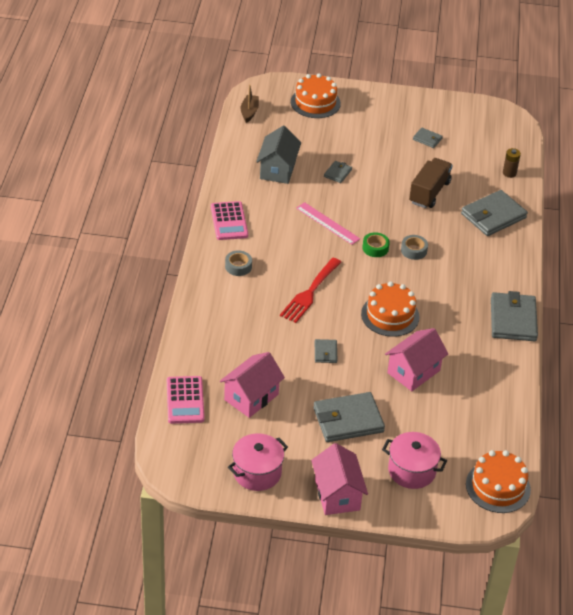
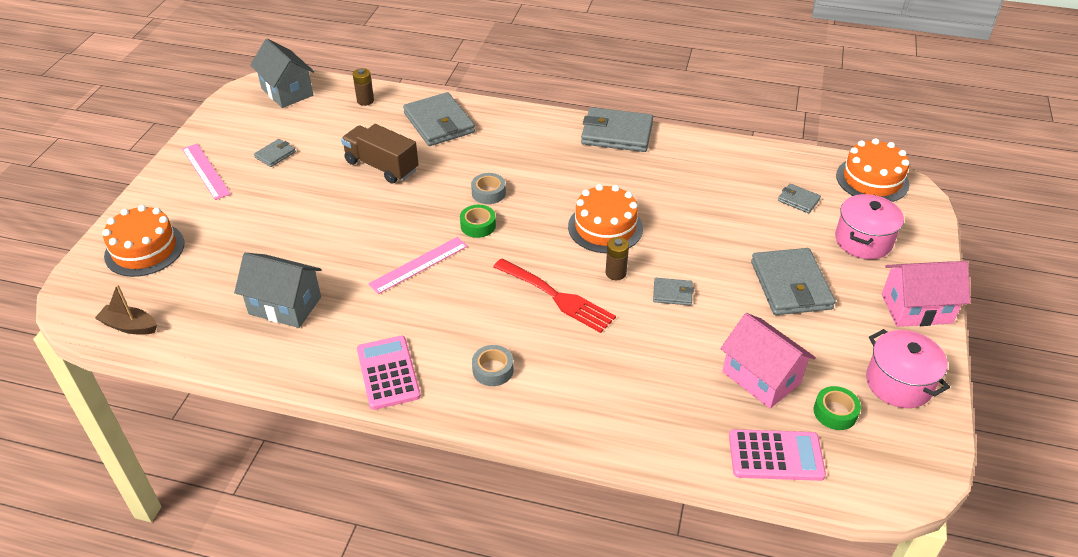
camera: 80 degrees left, 0 degrees up
(225, 434) = (835, 412): none -> green tape
(229, 221) = (388, 373): pink calculator -> pink calculator turned 105 degrees counterclockwise
(337, 173) = (315, 244): grey wallet -> grey wallet (798, 200)
(340, 322) = (615, 273): none -> brown battery
(399, 111) = (206, 171): none -> pink ruler
(413, 371) = (703, 219): pink house -> none
(506, 131) = (287, 92): none -> grey house

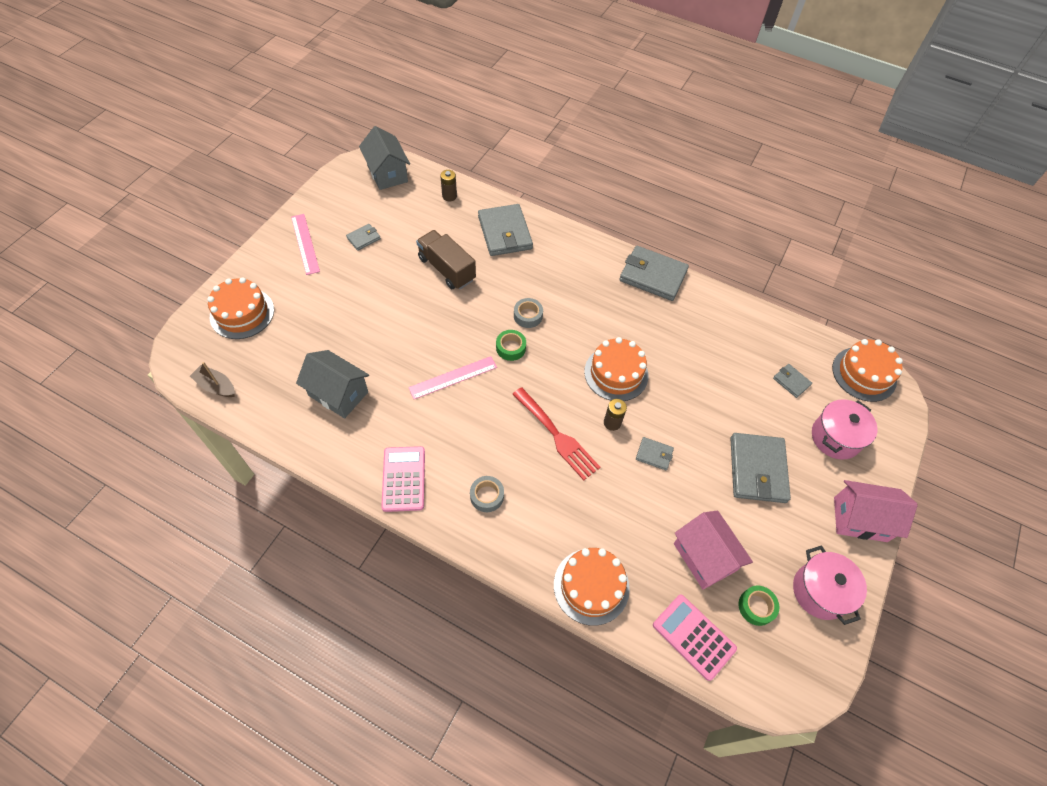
camera: 10 degrees right, 15 degrees up
(642, 432) = (591, 586): none -> orange cake
(775, 456) = (694, 636): pink calculator -> pink calculator turned 150 degrees counterclockwise

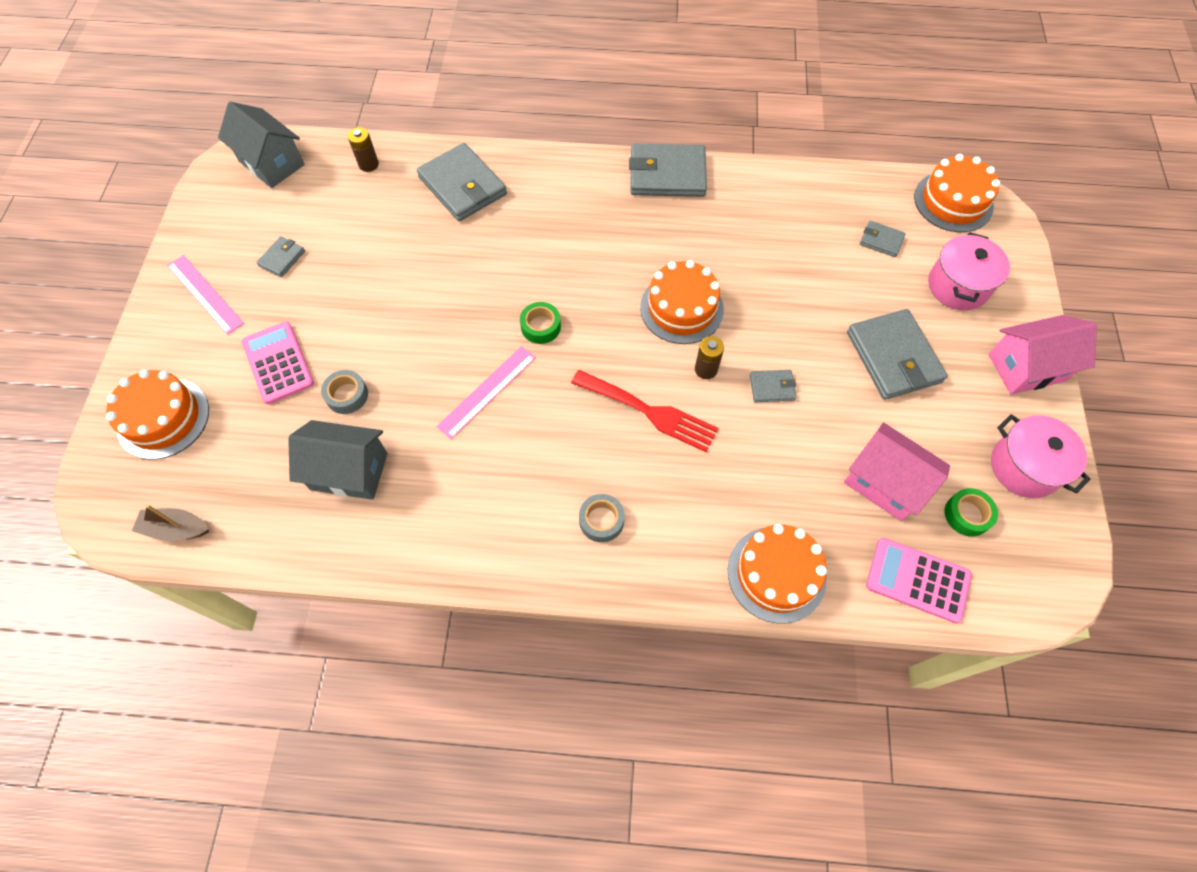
camera: 20 degrees left, 5 degrees up
(404, 479) = (488, 543): pink calculator -> pink calculator (278, 363)
(446, 269) = (411, 258): brown truck -> none
(528, 316) = (542, 279): grey tape -> grey tape (347, 395)

